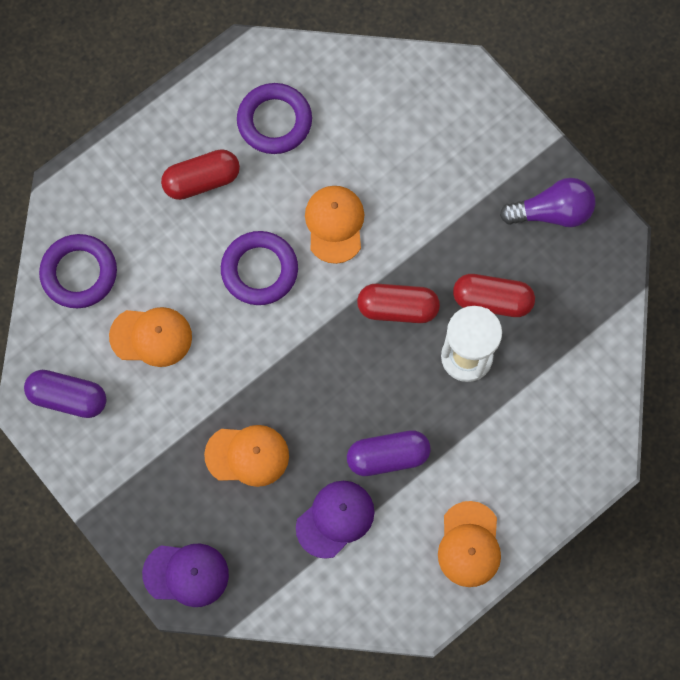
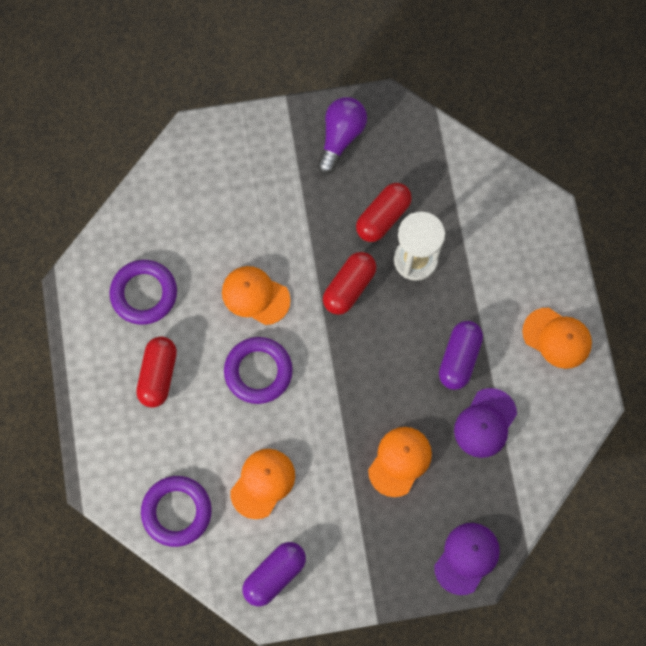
camera: 60 degrees left, 0 degrees up
(335, 519) = (485, 423): purple cap -> purple cap turned 135 degrees counterclockwise

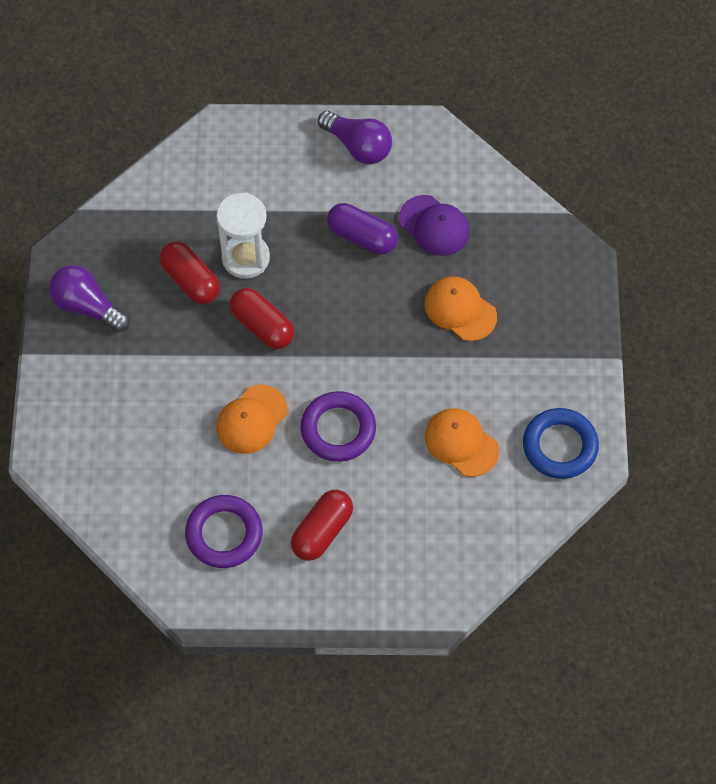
camera: 80 degrees left, 10 degrees down
(158, 375) = (322, 531): red capsule -> red capsule turned 75 degrees counterclockwise
(177, 511) = (478, 533): purple ring -> none
(274, 575) = (560, 446): purple capsule -> blue ring
(467, 558) = (568, 267): purple cap -> none
(557, 338) = (358, 146): orange cap -> purple light bulb

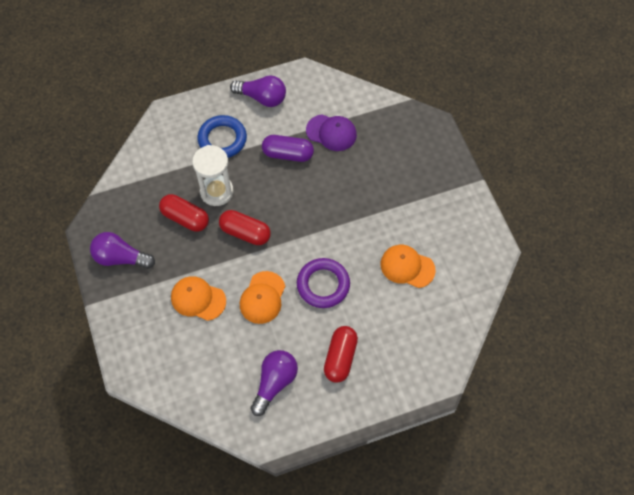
camera: 20 degrees left, 0 degrees up
(224, 534) = (274, 383): purple ring -> purple light bulb
(460, 310) = (370, 180): orange cap -> orange cap (198, 299)
(560, 446) = (471, 248): blue ring -> blue ring (222, 139)

